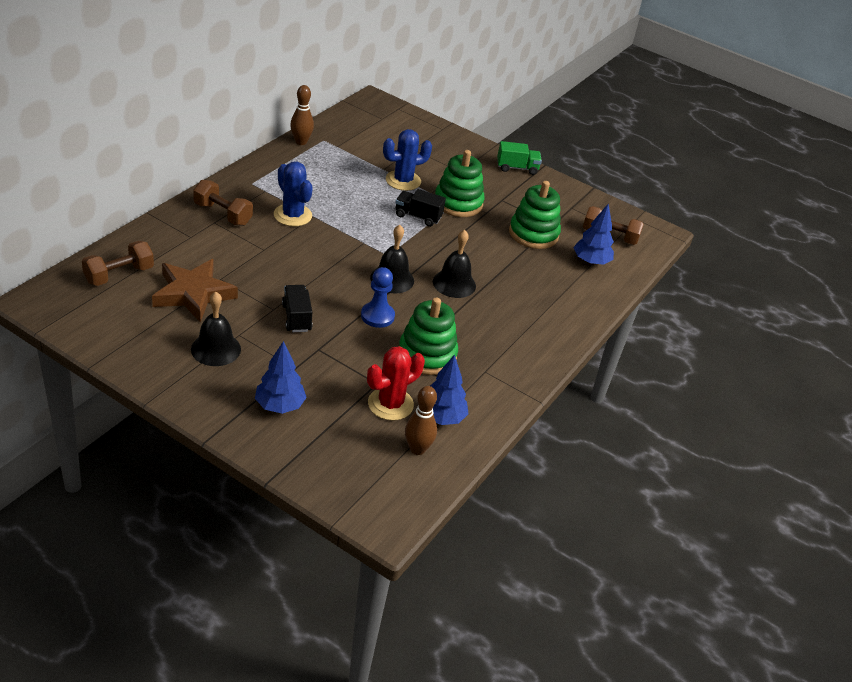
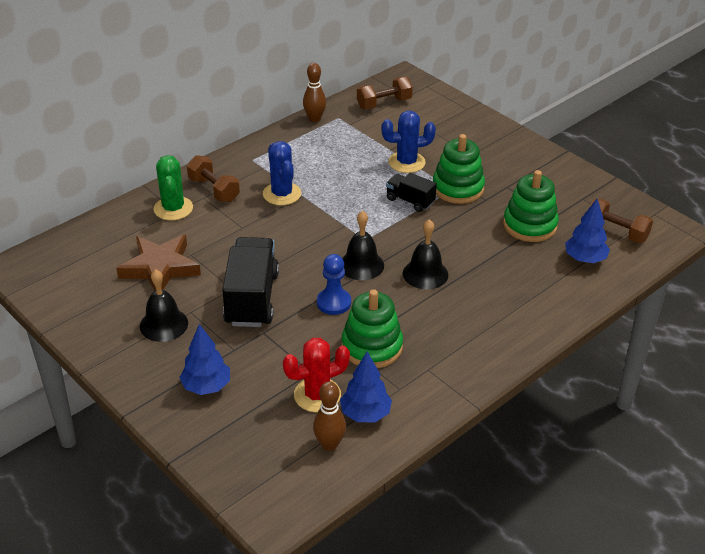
camera: 20 degrees right, 0 degrees up
(119, 275) = (97, 245): brown dumbbell -> brown dumbbell (384, 103)
(187, 234) = (173, 208): none -> green cactus
(296, 318) = (252, 298): black truck -> black truck, size x1.85
(517, 168) = (535, 153): green truck -> none

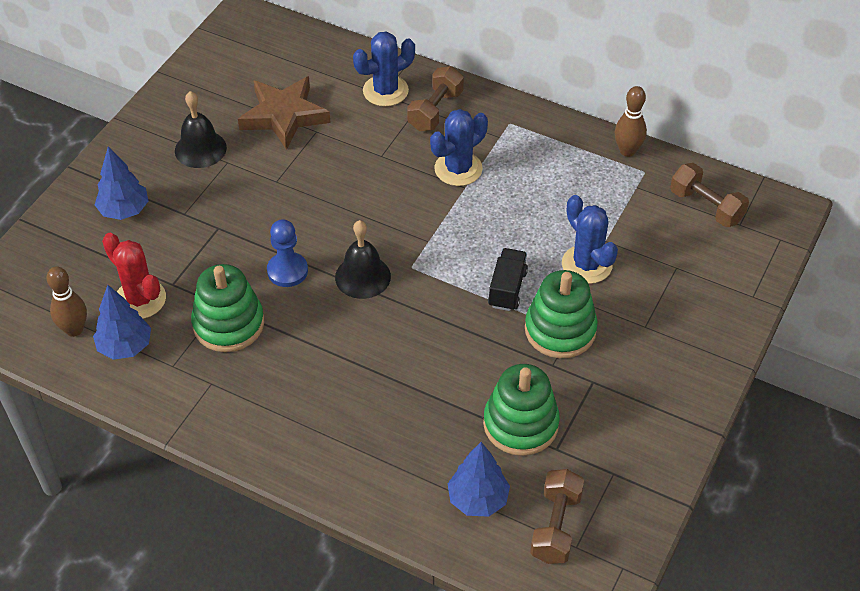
camera: 70 degrees right, 10 degrees up
(173, 208) = (385, 91): green cactus -> blue cactus
(252, 298) = (266, 202): black truck -> none
(425, 274) = (373, 339): black bell -> none

